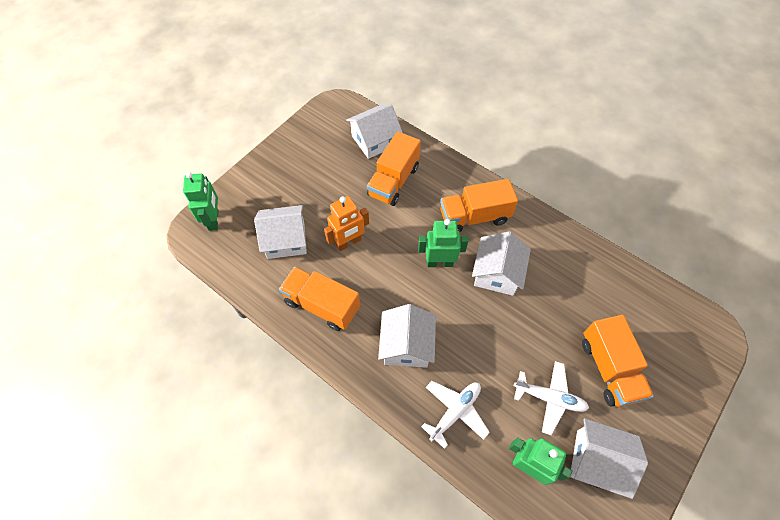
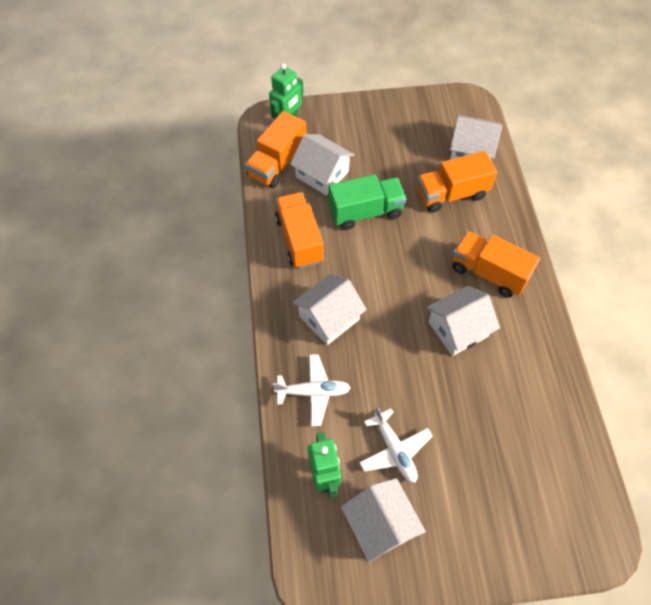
camera: 45 degrees right, 0 degrees up
(348, 242) = (365, 212): orange robot -> green truck
(439, 262) = (420, 283): green robot -> none
(609, 368) = (469, 476): orange truck -> orange truck (277, 163)

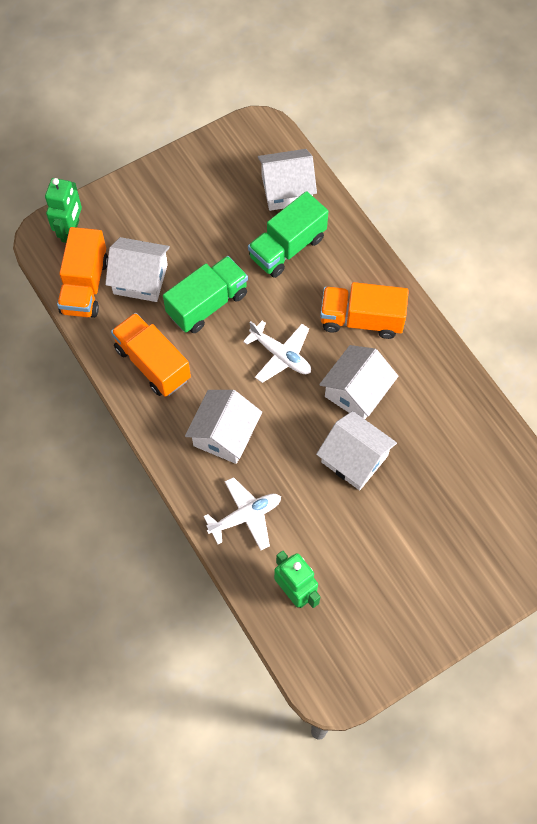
camera: 25 degrees left, 5 degrees up
(380, 524) = (367, 612): white house -> white house (354, 459)
(394, 450) = (349, 537): white plane -> white plane (281, 355)
(451, 194) = (287, 247): orange truck -> green truck

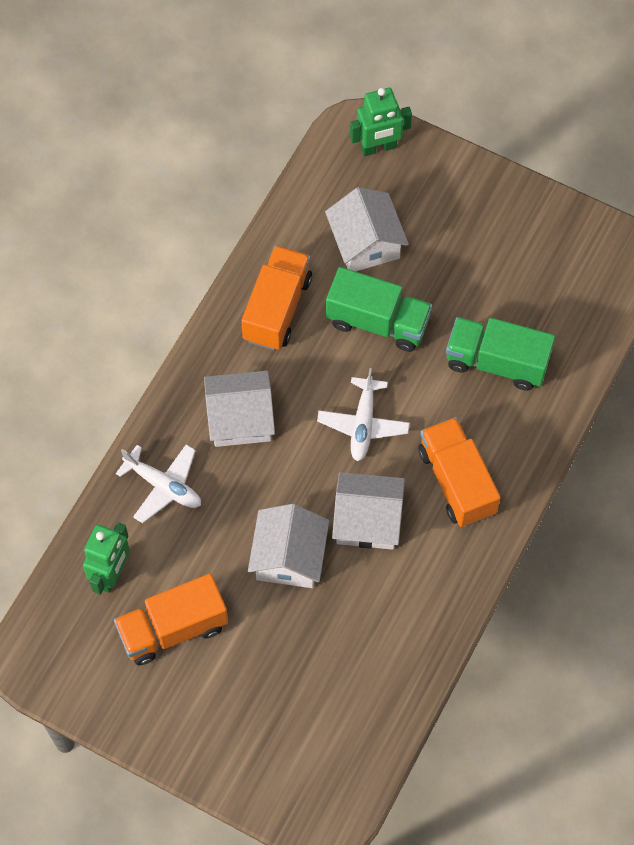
camera: 60 degrees right, 0 degrees up
(85, 286) = (324, 197): orange truck -> orange truck (173, 628)
(286, 189) = (569, 323): white house -> none

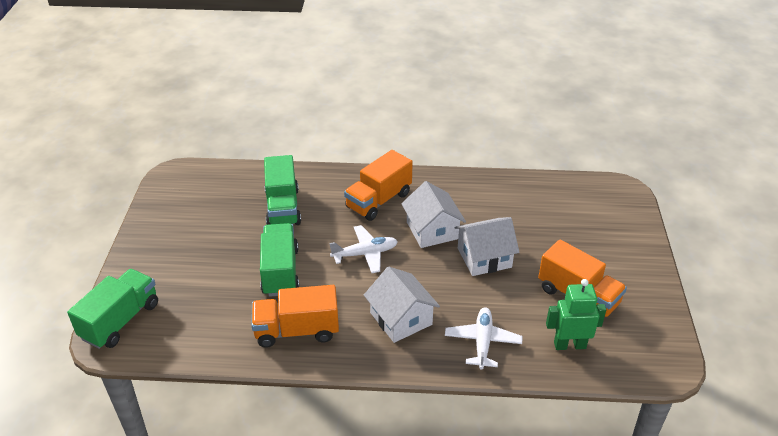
camera: 115 degrees left, 25 degrees down
(365, 243) = (215, 299): white house -> none
(378, 147) = (120, 321): green robot -> green truck

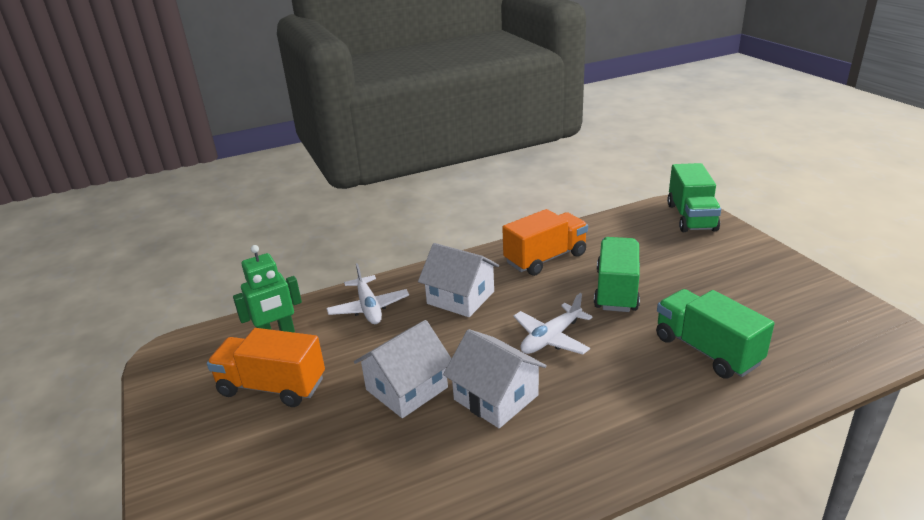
camera: 155 degrees right, 10 degrees down
(280, 272) = (616, 290): green truck -> green truck turned 135 degrees counterclockwise
(378, 200) = (603, 410): orange truck -> none

